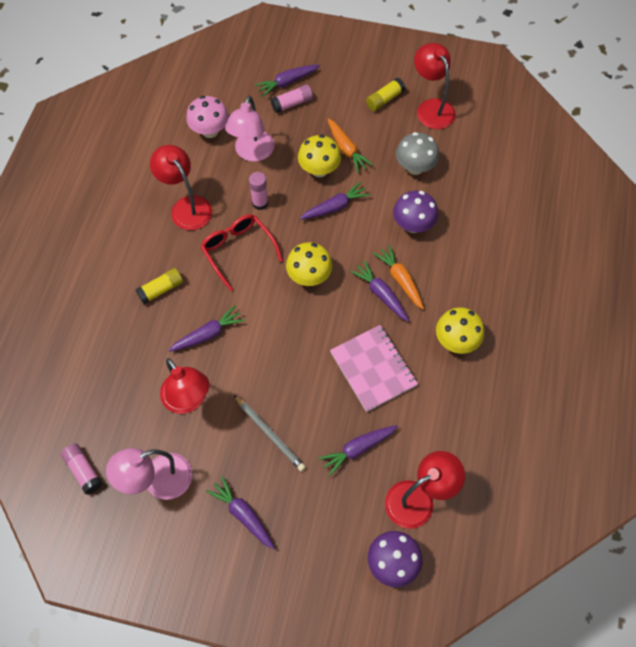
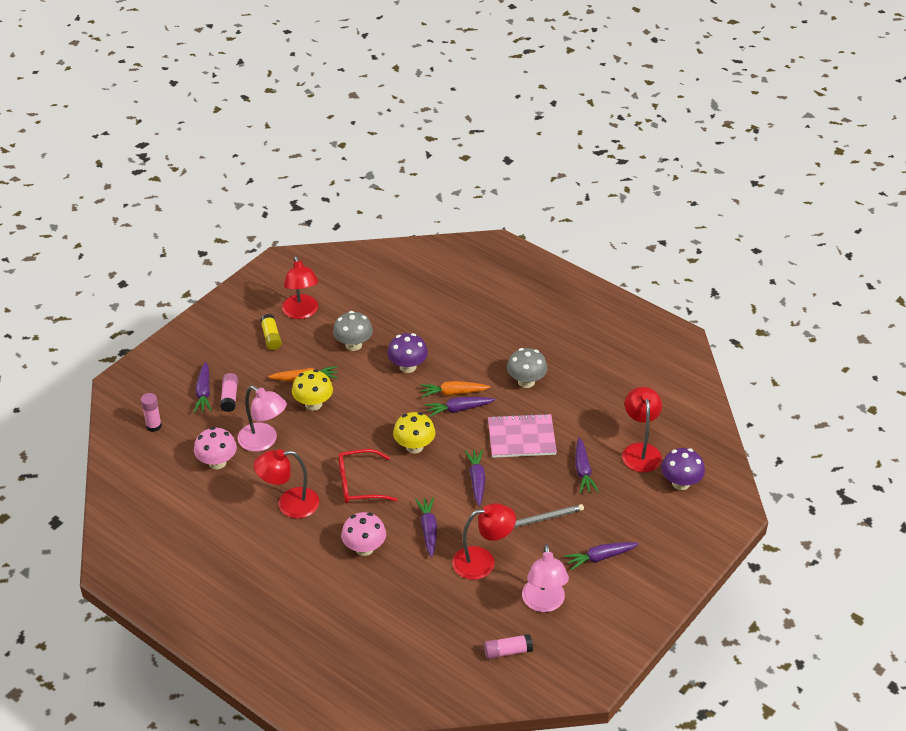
camera: 65 degrees left, 20 degrees down
(161, 289) = (364, 548): yellow glue stick -> pink mushroom
(260, 203) = (320, 453): pink glue stick -> pink glue stick (154, 426)
(335, 207) = (358, 407): purple carrot -> purple carrot (477, 480)
(431, 108) = (302, 312): red lamp -> red lamp turned 105 degrees counterclockwise
(456, 341) = (526, 381): yellow mushroom -> grey mushroom

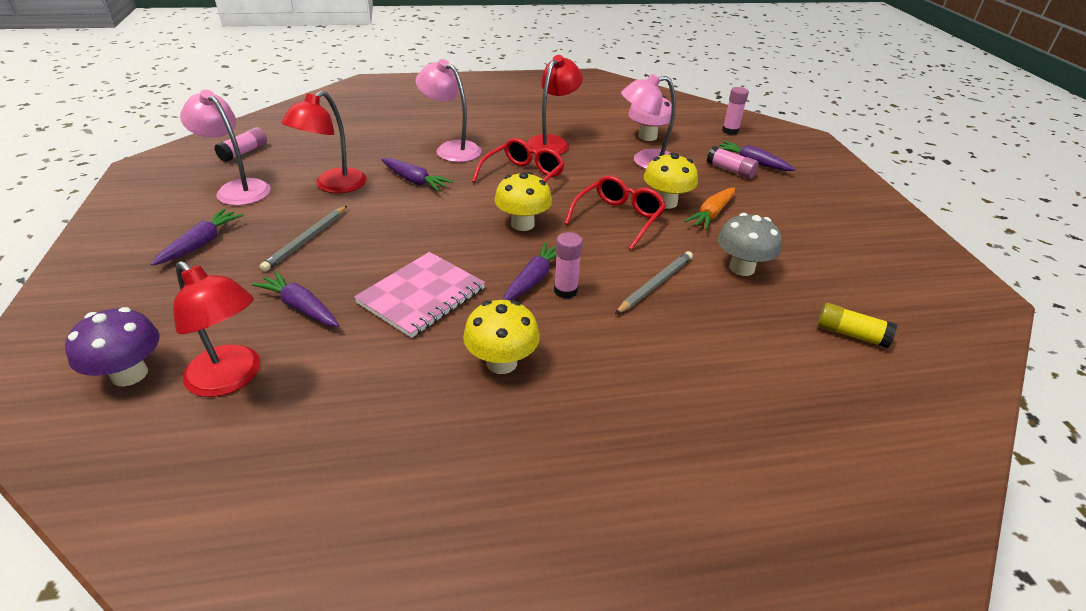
camera: 130 degrees right, 5 degrees down
(271, 337) = (810, 225): yellow glue stick -> yellow glue stick (851, 334)
(302, 312) = (845, 263): red lamp -> none
(358, 413) = (618, 218): none -> red glasses
(364, 548) = (451, 149): pink mushroom -> pink lamp
(408, 367) = (655, 284): purple mushroom -> grey pencil
(453, 393) = (565, 291): orange carrot -> pink glue stick
(477, 480) = (419, 233): purple carrot -> none
(526, 381) = (501, 362): grey mushroom -> yellow mushroom

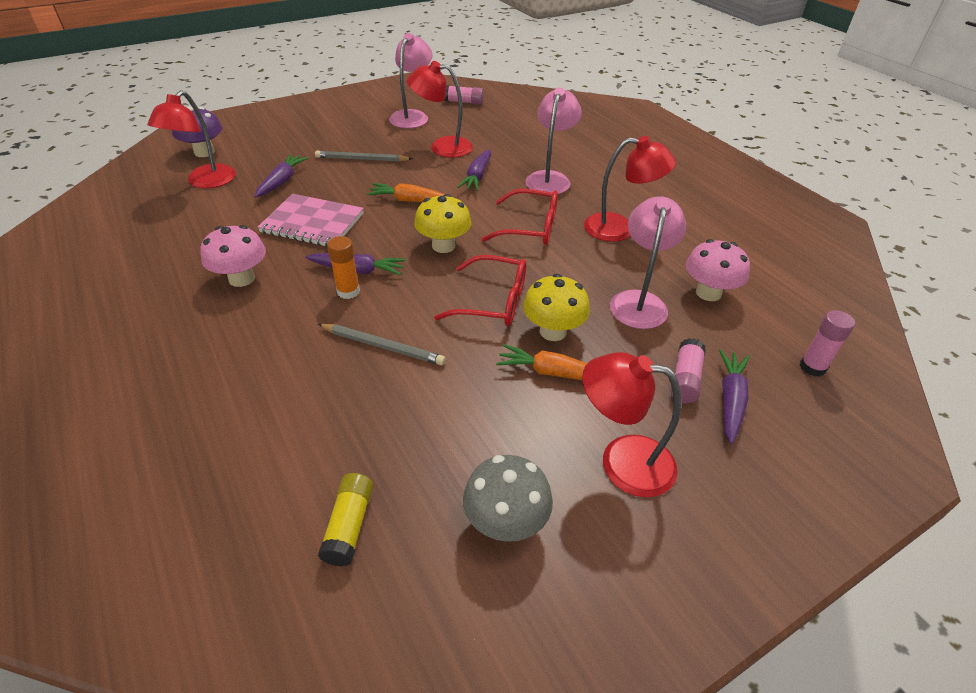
camera: 70 degrees right, 5 degrees up
(201, 243) = (338, 127): purple carrot -> none
(427, 226) = (410, 200): none -> orange carrot
(501, 362) = (242, 278): yellow mushroom -> pink mushroom
(565, 291) = (348, 291): pink glue stick -> orange glue stick
(645, 161) = (639, 301): pink lamp -> pink lamp turned 45 degrees clockwise
(741, 268) = (446, 411): grey mushroom -> grey mushroom (505, 522)
(798, 212) = (622, 461): none -> red lamp

